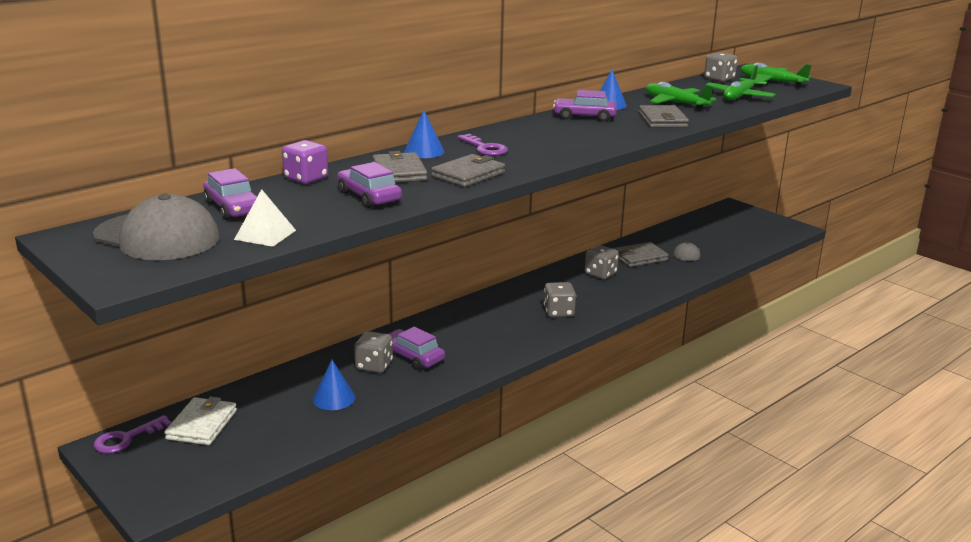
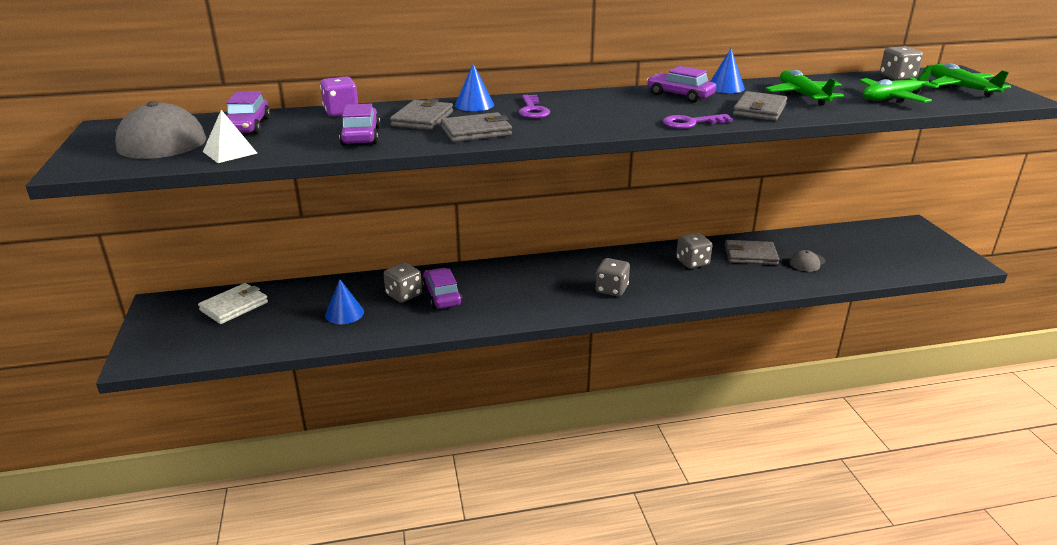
camera: 30 degrees right, 5 degrees up
(126, 438) = (178, 301): purple key -> purple key (691, 123)

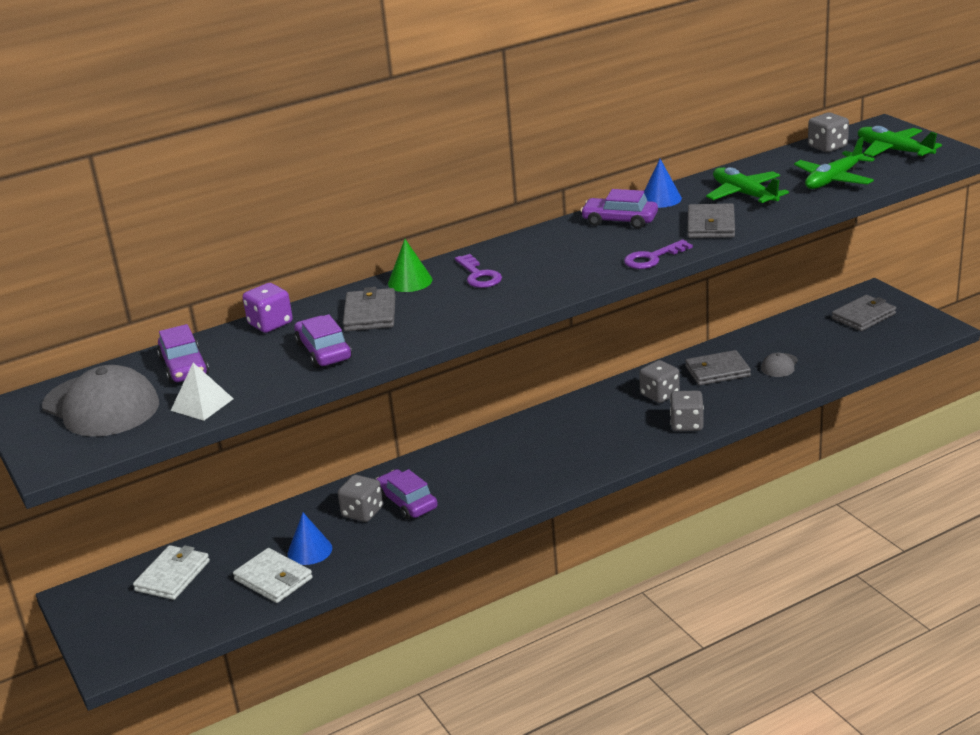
camera: 15 degrees left, 0 degrees up
(302, 328) = (273, 579): none -> white wallet
(474, 104) = (410, 281): blue cone -> green cone
(476, 131) = (441, 318): grey wallet -> grey wallet (863, 316)
(611, 289) = (589, 448): grey dice -> grey dice (686, 424)

